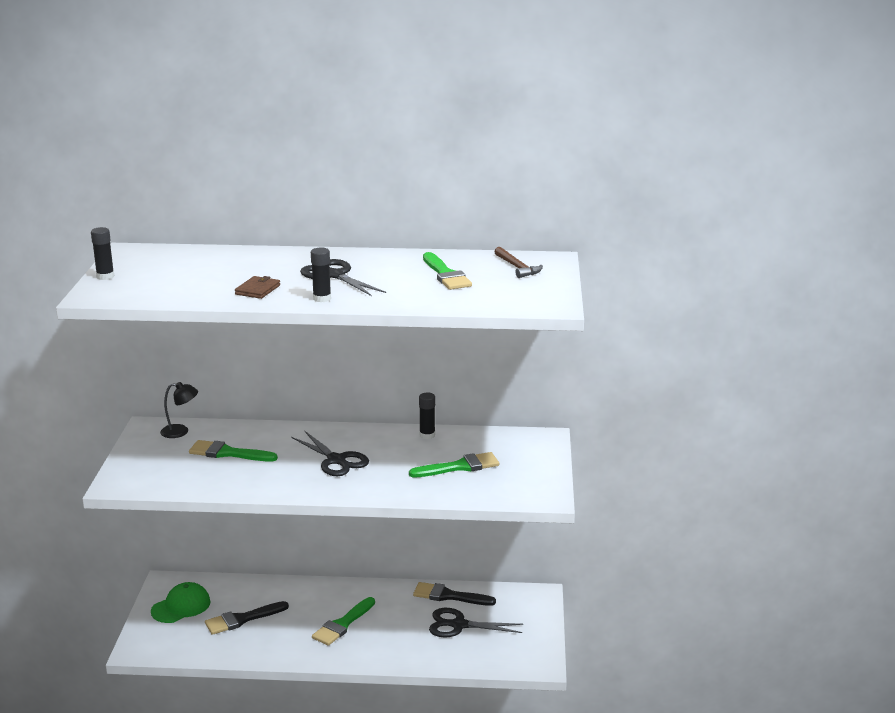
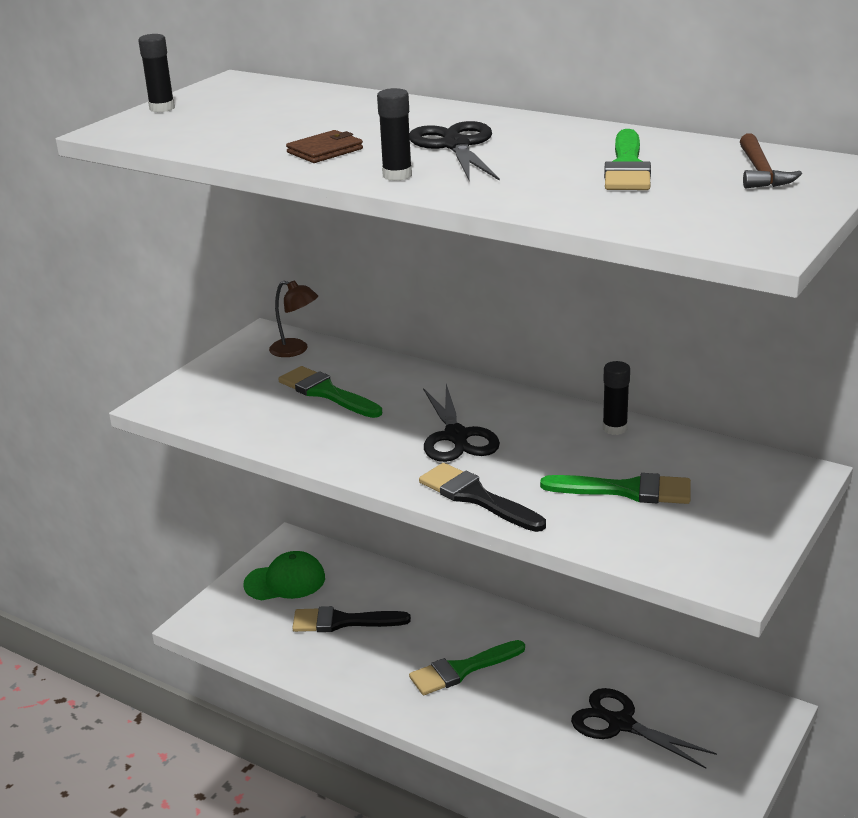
camera: 30 degrees right, 5 degrees up
(180, 431) = (296, 350): black lamp -> brown lamp
(449, 596) = (633, 672): black brush -> black brush (476, 497)

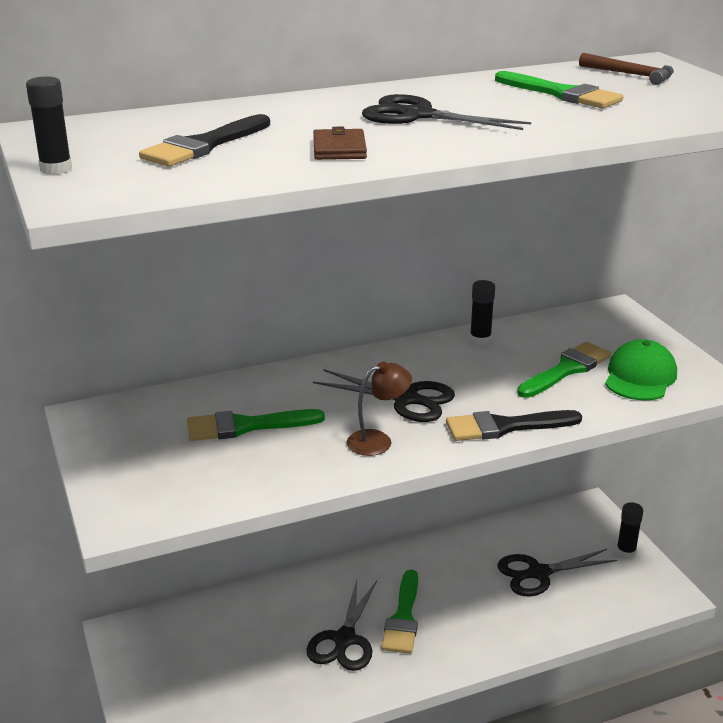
camera: 55 degrees left, 0 degrees up
(285, 581) = (169, 662): green cap -> green cap (640, 377)
(296, 350) = (144, 412): brown lamp -> brown lamp (378, 440)
(343, 621) = (268, 653): black brush -> black brush (204, 145)
(397, 175) = (454, 145): black glue stick -> black glue stick (626, 552)
(399, 651) = (344, 640): none -> black scissors

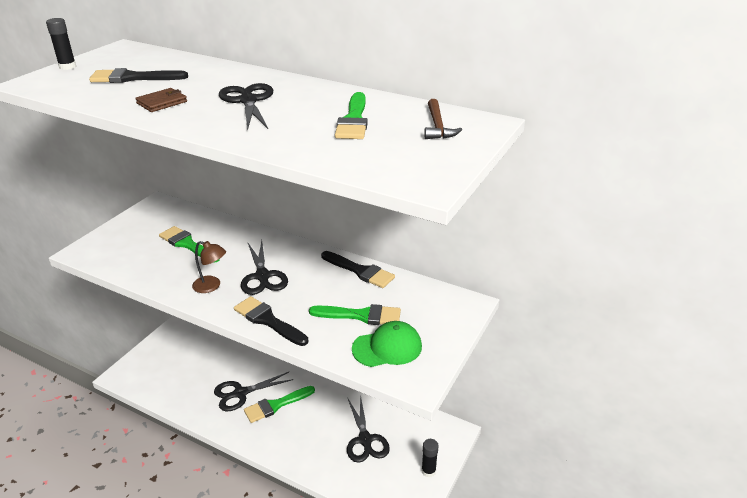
camera: 50 degrees right, 5 degrees up
(480, 339) = (360, 271): black glue stick -> black brush
(538, 573) = (365, 440): black scissors -> black scissors turned 135 degrees counterclockwise

